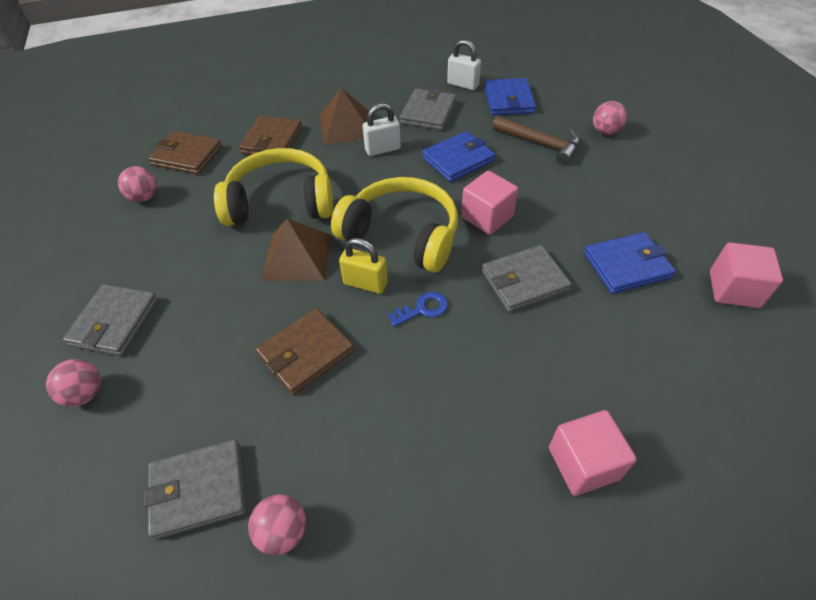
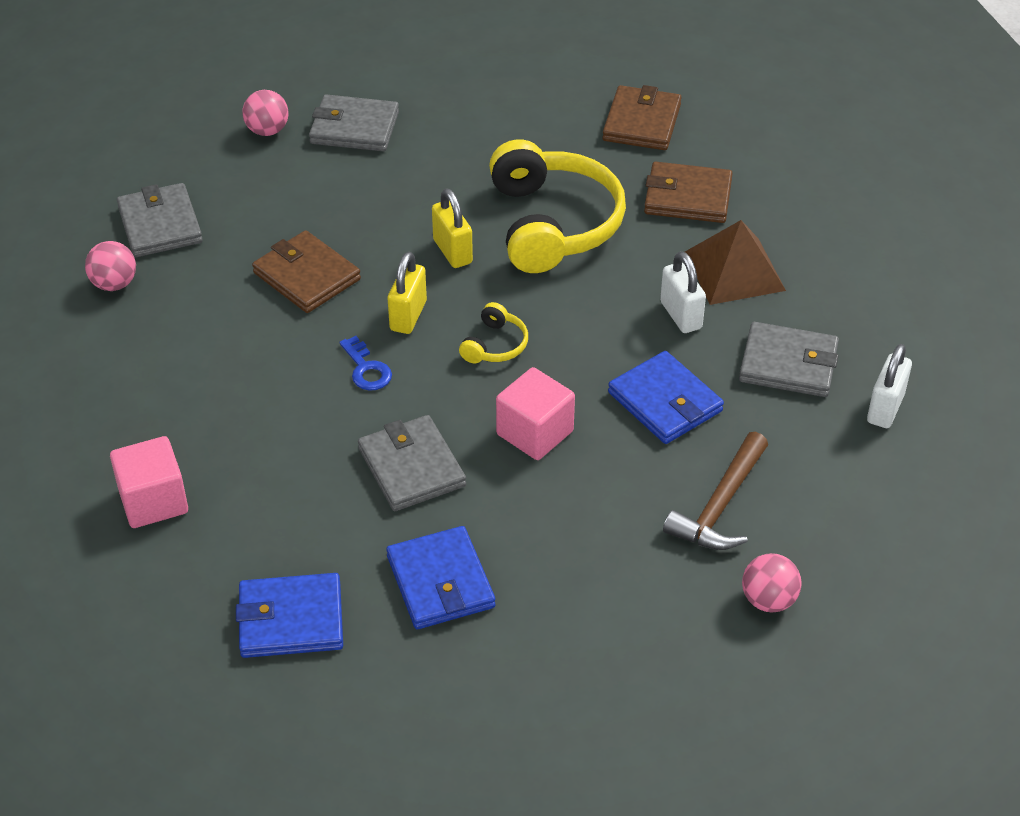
camera: 85 degrees right, 5 degrees down
(144, 197) = (554, 104): pink ball -> none
(297, 257) = (452, 251): brown pyramid -> yellow padlock
(402, 234) = (495, 345): yellow headphones -> yellow headphones, size x0.43
(508, 100) = (846, 470): blue wallet -> blue wallet (291, 619)
(734, 289) = (395, 700): pink cube -> none

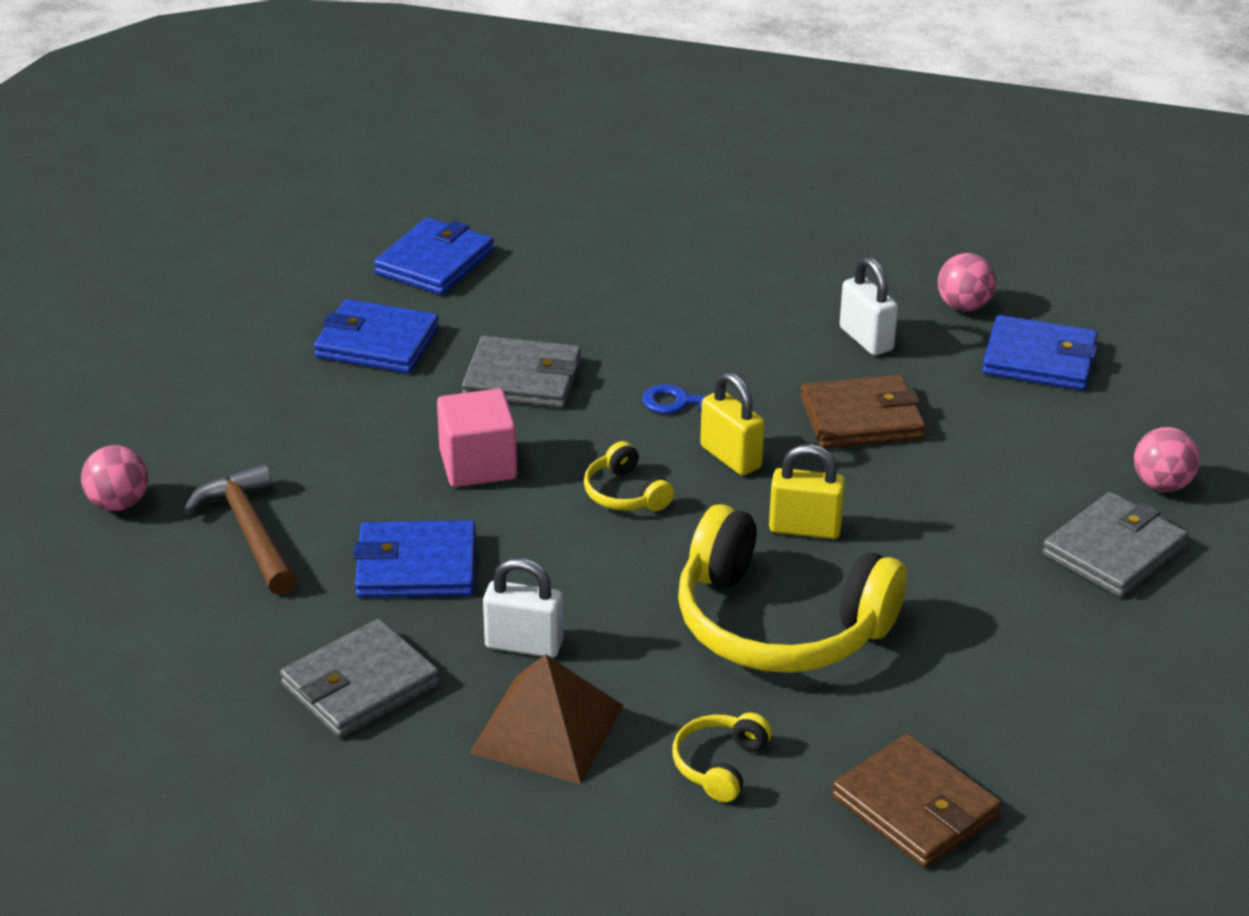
camera: 125 degrees right, 10 degrees down
(153, 501) = (643, 243): pink cube -> none
(160, 225) = (1039, 359): grey wallet -> blue wallet
(687, 197) = (719, 765): brown wallet -> yellow headphones
(885, 408) = (213, 720): white padlock -> white padlock (866, 339)

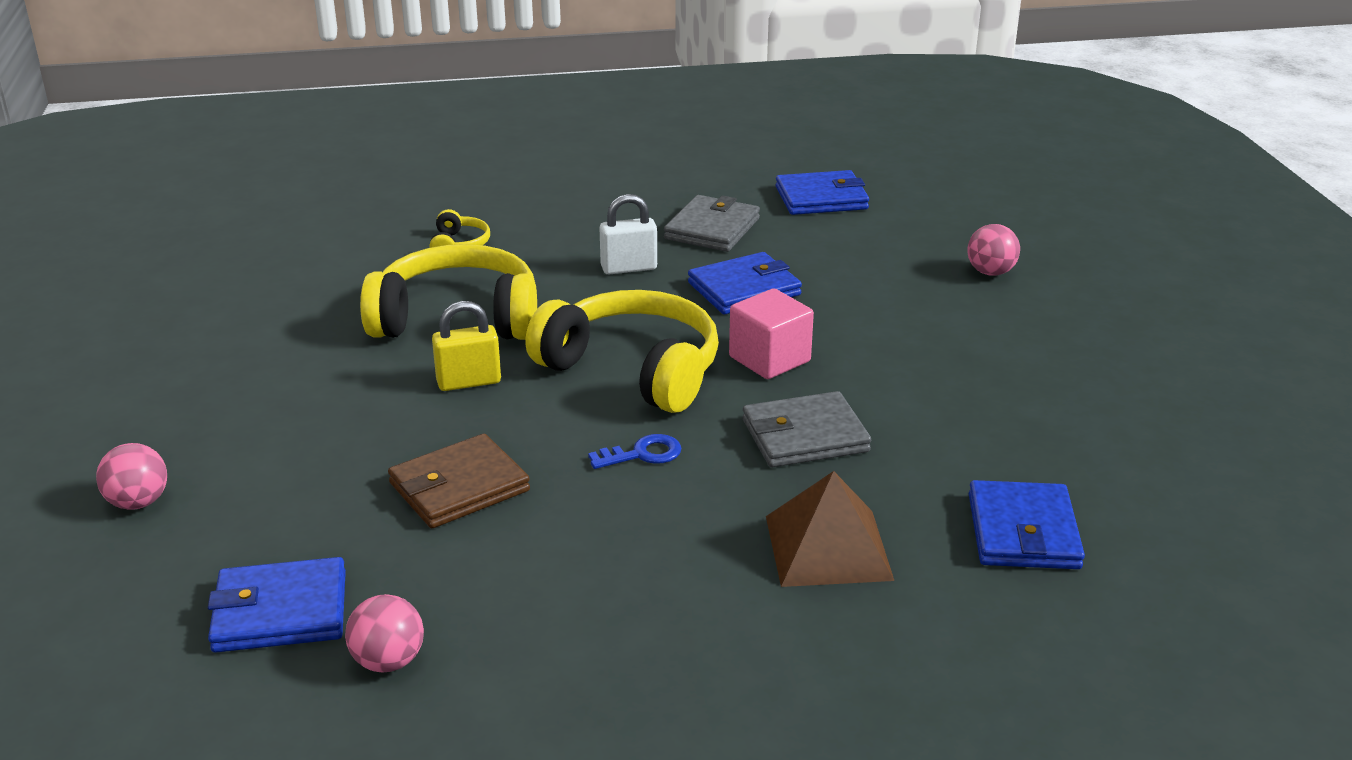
camera: 155 degrees right, 5 degrees down
(249, 531) = (881, 279): brown hammer -> none
(377, 342) = (969, 431): blue wallet -> blue wallet (821, 198)
(547, 729) = (578, 236): brown pyramid -> brown pyramid (828, 547)
(625, 493) = (633, 369): yellow headphones -> yellow headphones, size x2.30
(731, 457) = (564, 419): yellow padlock -> none
(866, 339) = (491, 578): white padlock -> none
(915, 807) = (325, 254): brown wallet -> none
(1114, 551) = (189, 432): grey wallet -> none

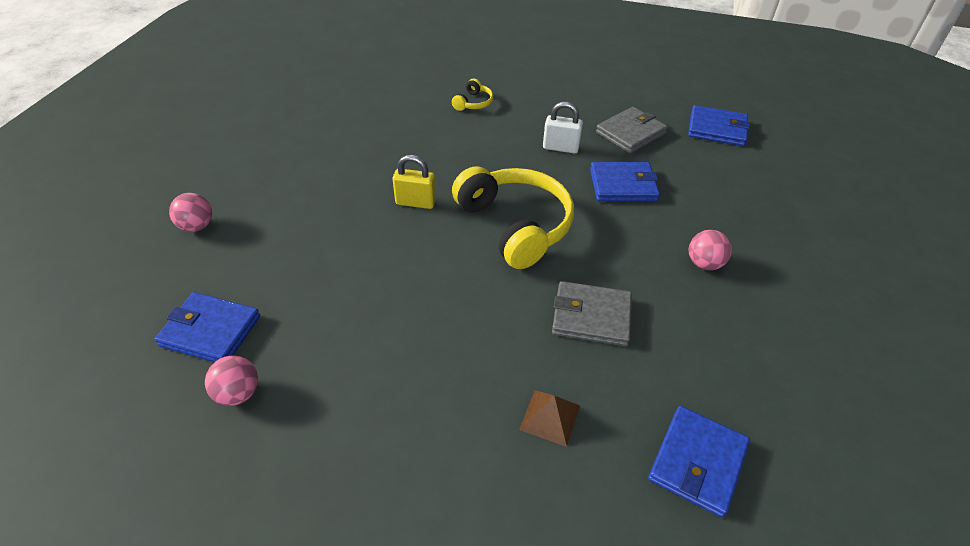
camera: 25 degrees right, 15 degrees up
(457, 318) = (439, 154): yellow headphones -> none
(459, 487) = (360, 278): brown wallet -> none
(643, 454) = (480, 293): blue key -> none
(769, 359) = (605, 246): pink cube -> none
(828, 547) = (550, 417): brown pyramid -> brown pyramid, size x0.61
(990, 272) = (803, 223): pink ball -> pink ball (704, 264)

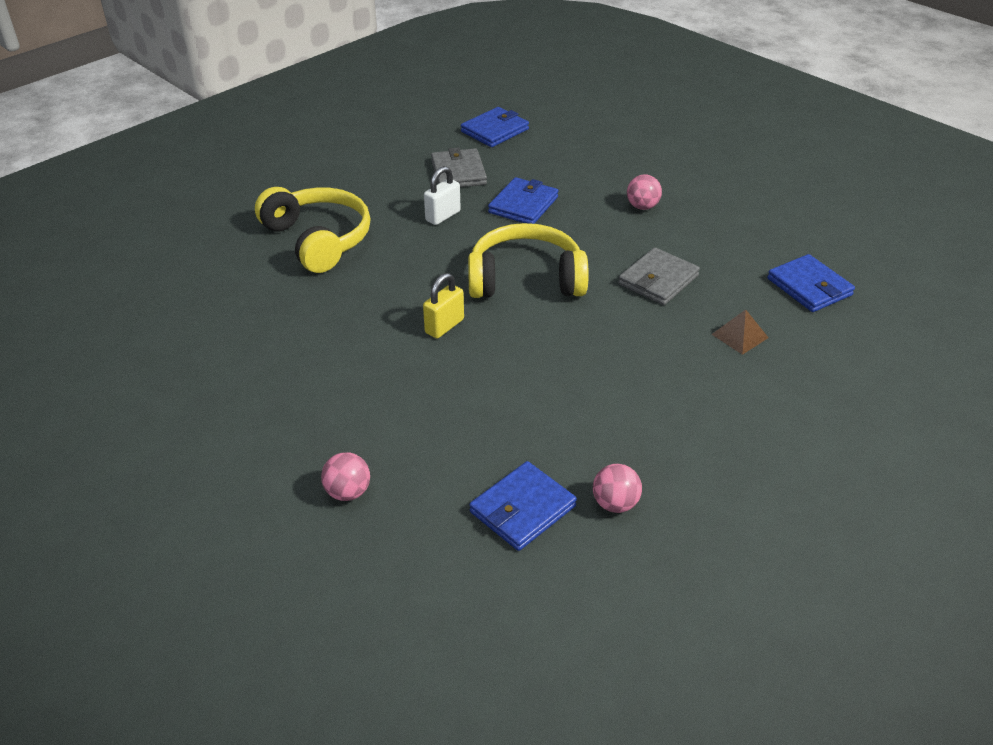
camera: 60 degrees left, 5 degrees down
(473, 103) = (318, 239): yellow headphones -> yellow headphones, size x2.30

